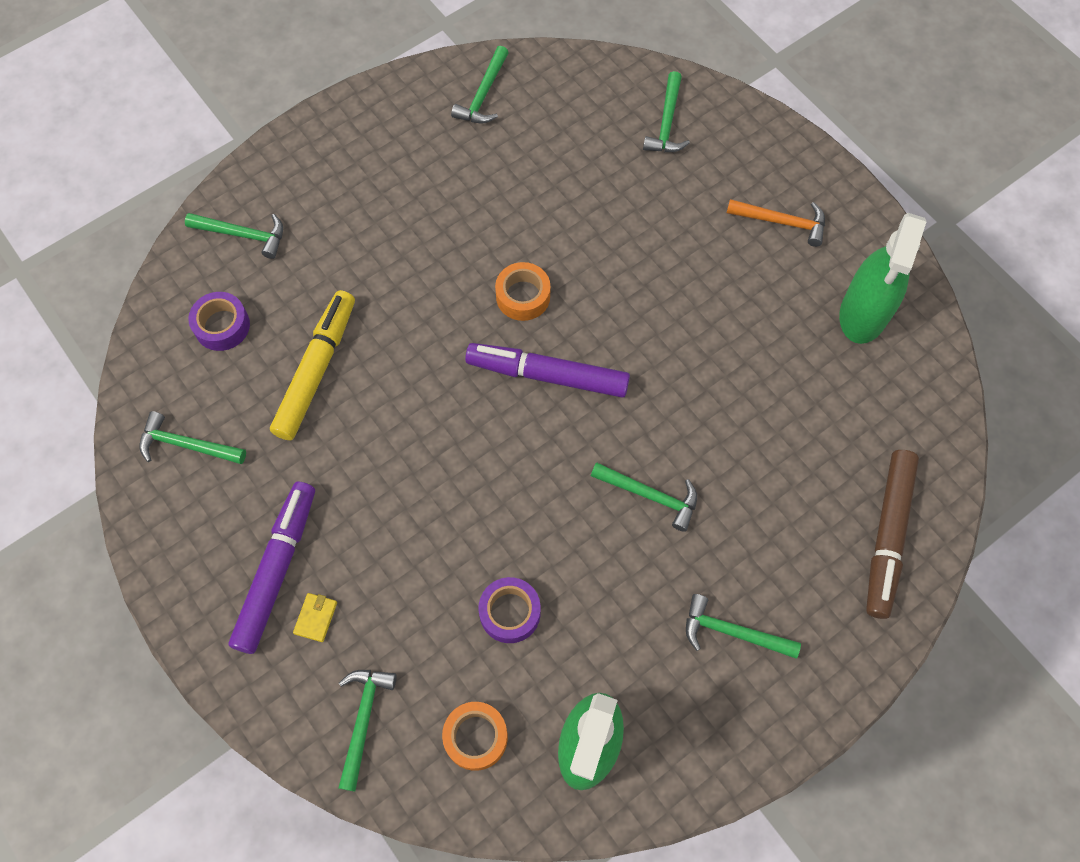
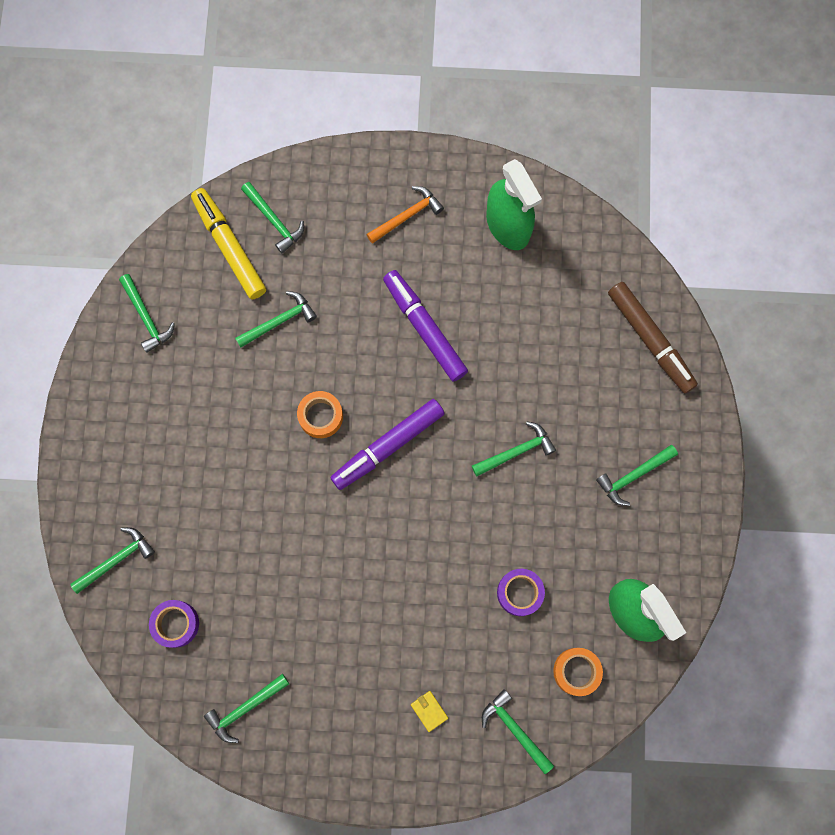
camera: 50 degrees left, 10 degrees up
(277, 569) = (378, 712): purple marker -> purple marker (424, 328)
(316, 370) = (261, 586): yellow marker -> yellow marker (229, 247)
(579, 196) = (279, 321): none -> green hammer

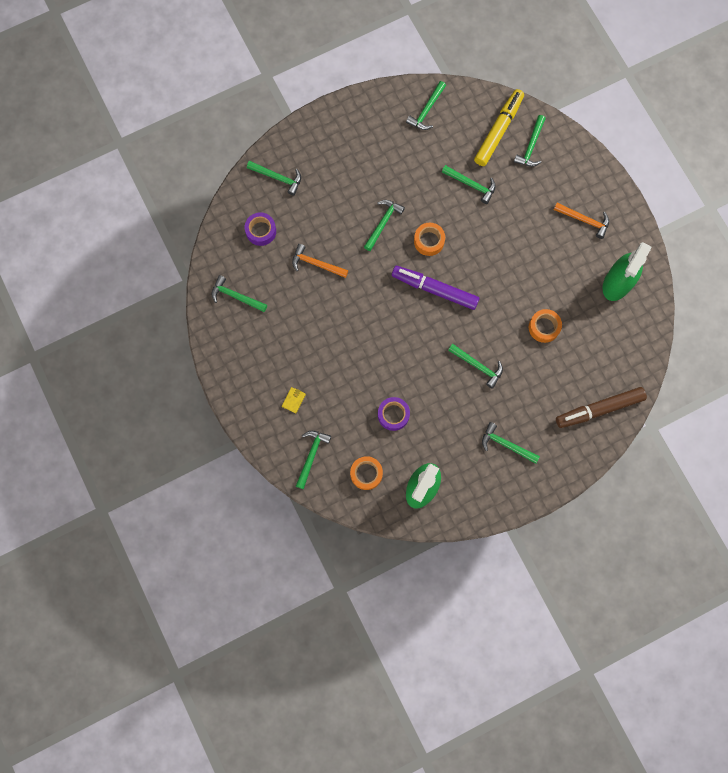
camera: 60 degrees right, 0 degrees up
(262, 459) = (383, 223): none -> green hammer
(264, 576) = (316, 264): none -> orange hammer
(424, 328) = (520, 270): purple marker -> none
(513, 343) = (544, 327): none -> orange tape
(650, 340) = (599, 409): brown marker -> brown marker turned 45 degrees clockwise

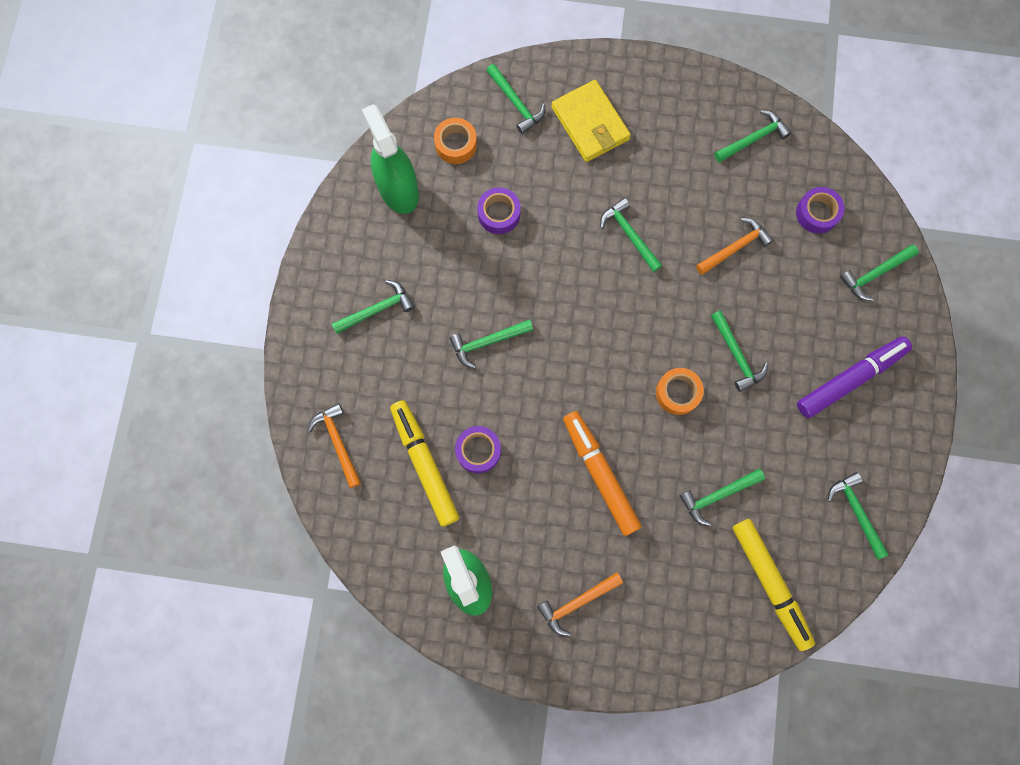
camera: 125 degrees right, 0 degrees up
(293, 400) = (590, 123): yellow wallet -> yellow wallet, size x2.42
(434, 289) = (612, 357): purple marker -> purple marker (850, 378)
(506, 253) = (600, 474): none -> orange marker
(531, 146) = (721, 610): green hammer -> green hammer (629, 234)
(544, 327) = (478, 451): orange tape -> purple tape
(574, 351) = (424, 464): none -> yellow marker
(599, 409) = (338, 442): brown marker -> orange hammer

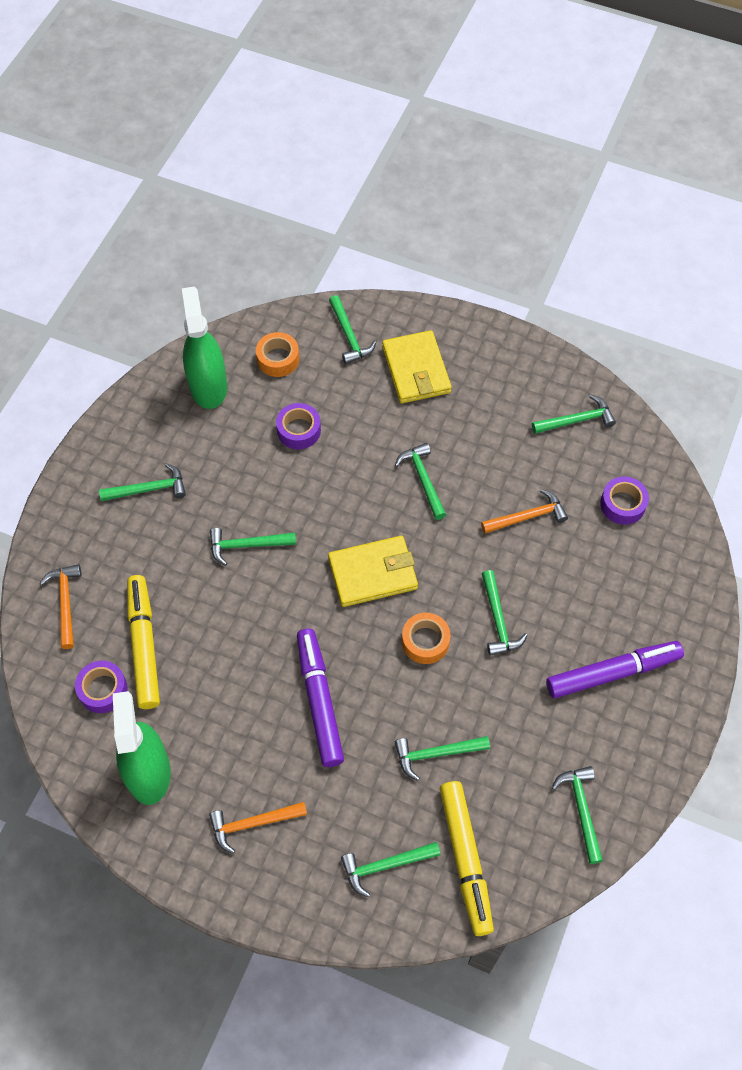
camera: 15 degrees right, 15 degrees down
(478, 451) = (202, 646): purple tape -> purple tape (103, 690)
(600, 474) = (319, 700): orange marker -> purple marker
(611, 340) = (372, 573): none -> yellow wallet
(874, 274) = (667, 576): green hammer -> green hammer (385, 865)

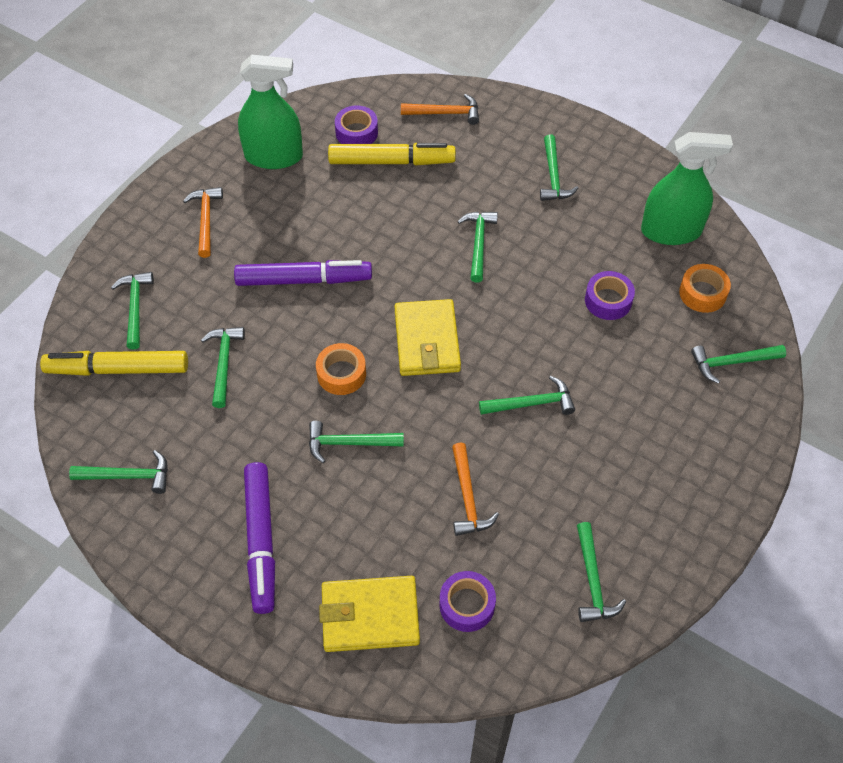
camera: 100 degrees right, 5 degrees down
(416, 370) = (680, 421): yellow wallet -> yellow wallet (370, 616)

